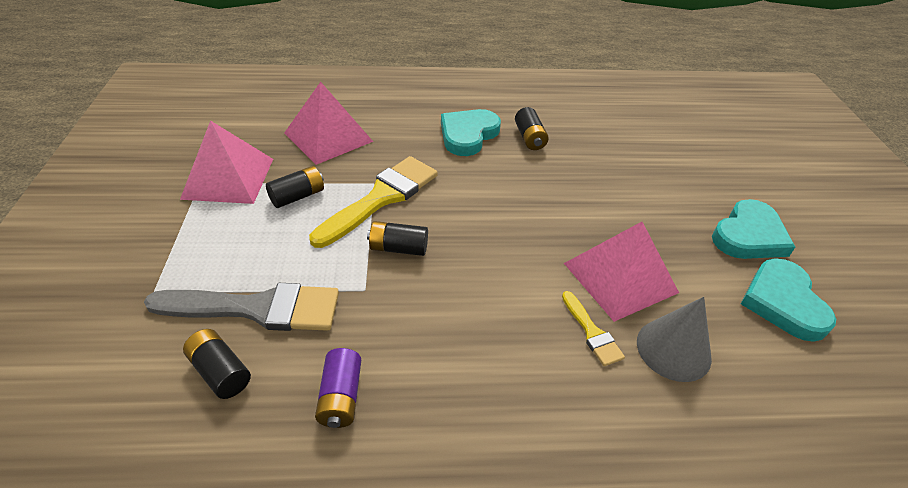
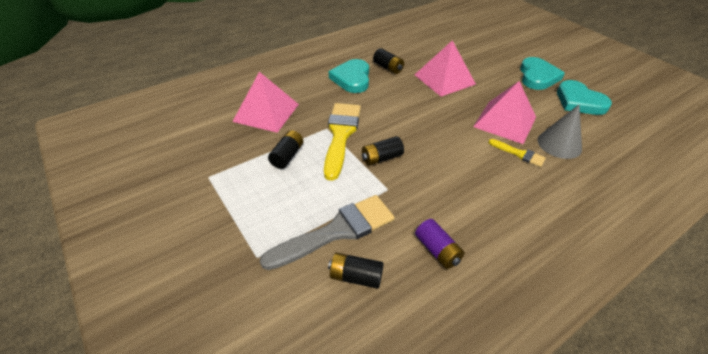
camera: 30 degrees left, 0 degrees up
(228, 178) = (226, 165): pink pyramid -> pink pyramid (444, 79)

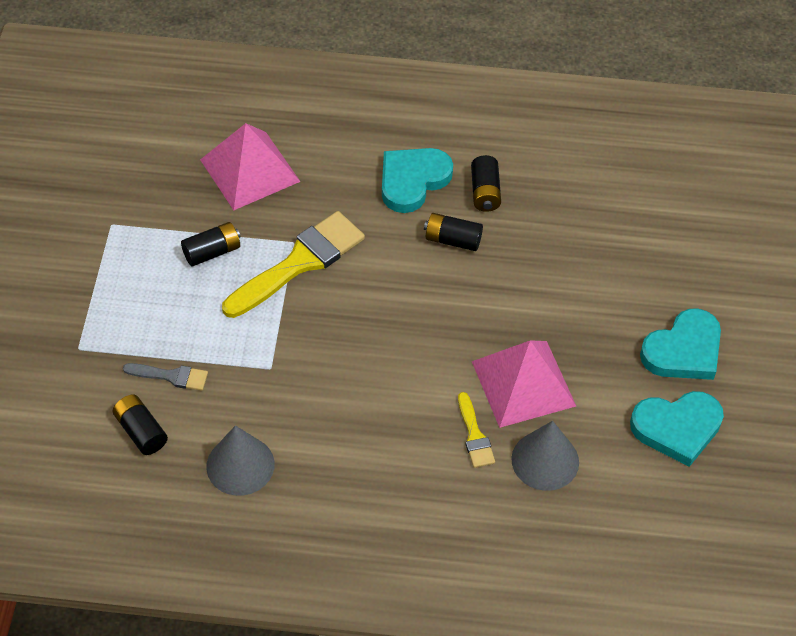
camera: 40 degrees right, 10 degrees up
(337, 231) = (171, 376): grey brush -> grey brush, size x0.49
(381, 158) = (309, 326): black battery -> black battery (453, 240)
(437, 250) = (240, 465): purple battery -> grey cone
(444, 79) = (538, 264): pink pyramid -> none
(579, 101) = (677, 428): turquoise heart -> turquoise heart turned 105 degrees counterclockwise

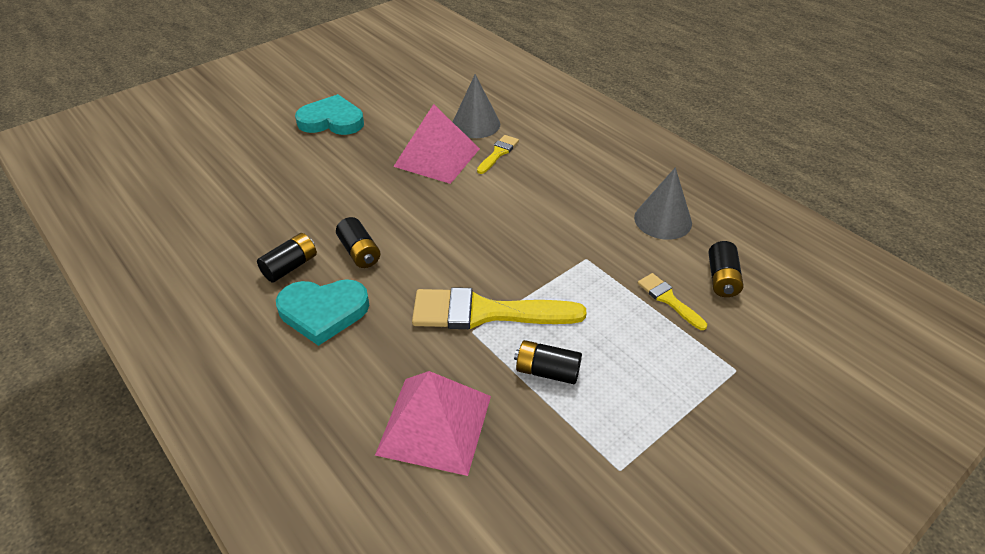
camera: 135 degrees left, 10 degrees down
(171, 376) = (668, 299): grey brush -> yellow brush
(677, 428) = (391, 99): turquoise heart -> none

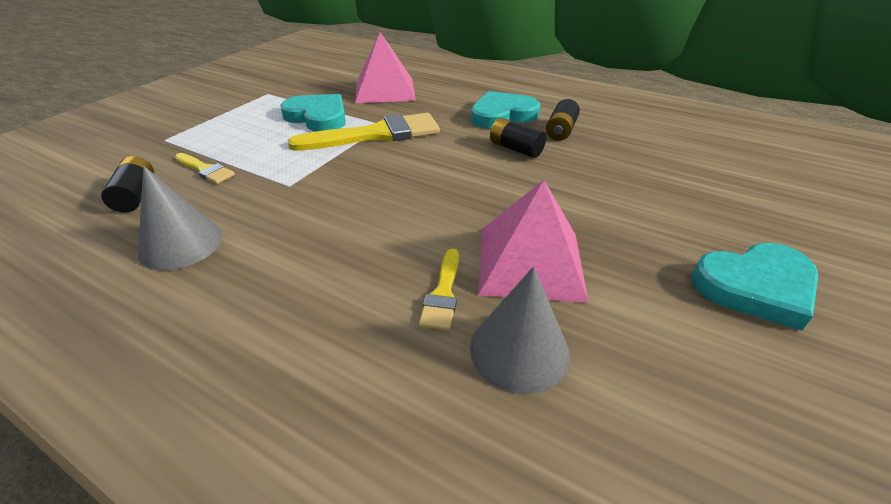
camera: 160 degrees right, 5 degrees down
(547, 371) = (318, 117): black battery -> turquoise heart

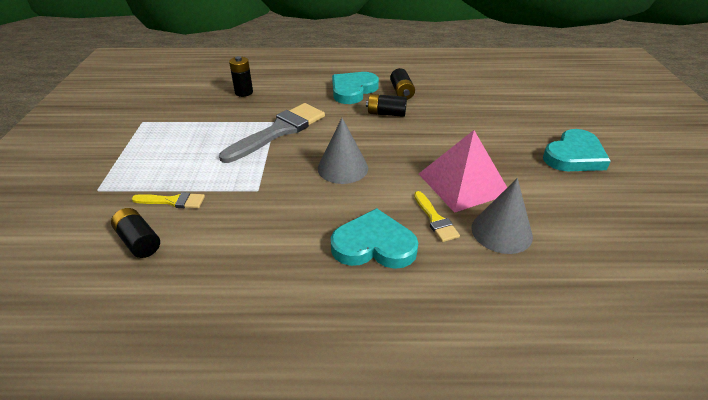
camera: 30 degrees left, 0 degrees up
(181, 244) = (229, 259): grey cone -> grey cone (342, 168)
(318, 117) = (215, 130): turquoise heart -> turquoise heart (374, 245)
(376, 135) = (279, 131): yellow brush -> grey brush
(385, 90) = (244, 92): pink pyramid -> black battery

